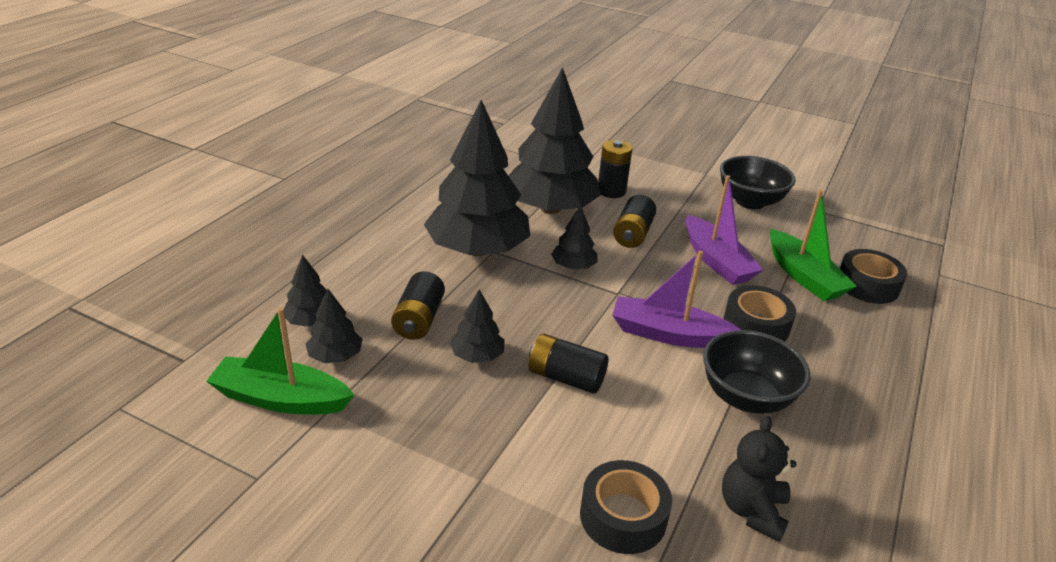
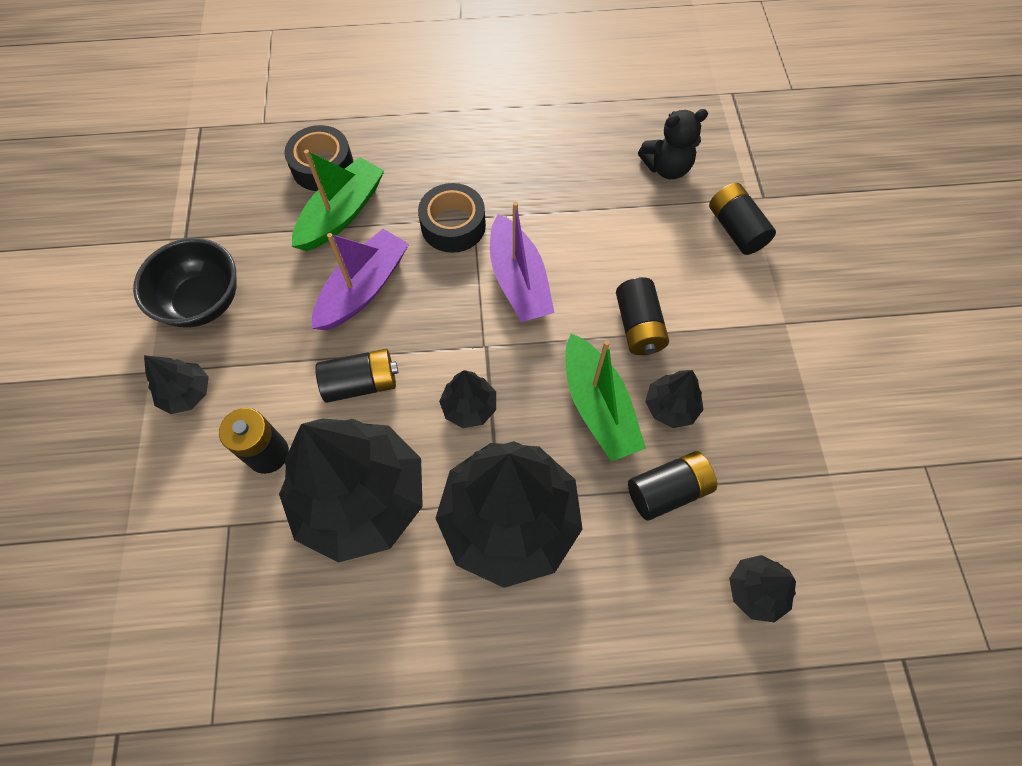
camera: 120 degrees left, 30 degrees up
(281, 399) = (855, 522): green boat -> green boat (598, 406)
(335, 356) = (775, 523): black tree -> black tree (187, 393)
(623, 516) = (735, 229): black tape -> black battery
(746, 397) = (557, 203): black bowl -> none

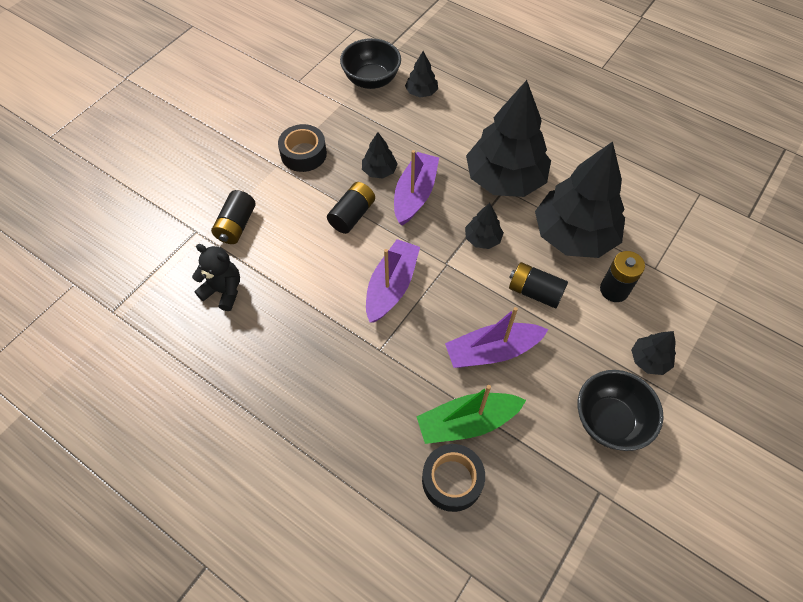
camera: 140 degrees left, 5 degrees down
(453, 225) = (398, 353): black tape -> black tape (303, 154)
(598, 406) = (415, 194): green boat -> purple boat
(667, 490) = (419, 143): black battery -> none
(843, 553) = (371, 80): none -> black bowl

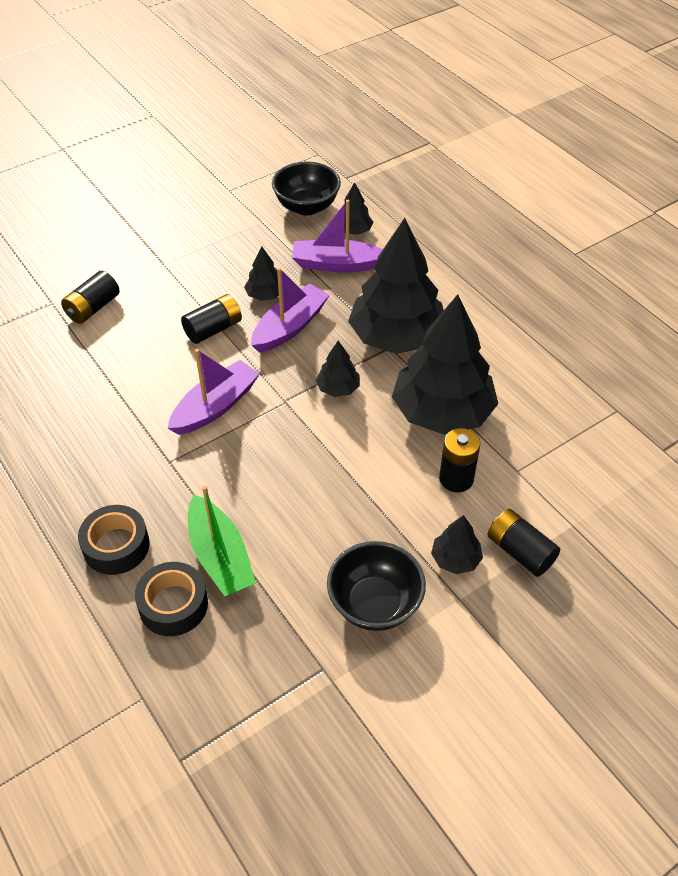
camera: 20 degrees right, 10 degrees down
(223, 291) = (47, 363): black teddy bear -> none
(303, 154) = (196, 259): black tape -> black tape (116, 546)
(467, 422) = (220, 556): green boat -> green boat turned 120 degrees counterclockwise
(492, 351) = (285, 498): purple boat -> purple boat (336, 264)
(535, 292) = (365, 455): black battery -> black battery (520, 551)

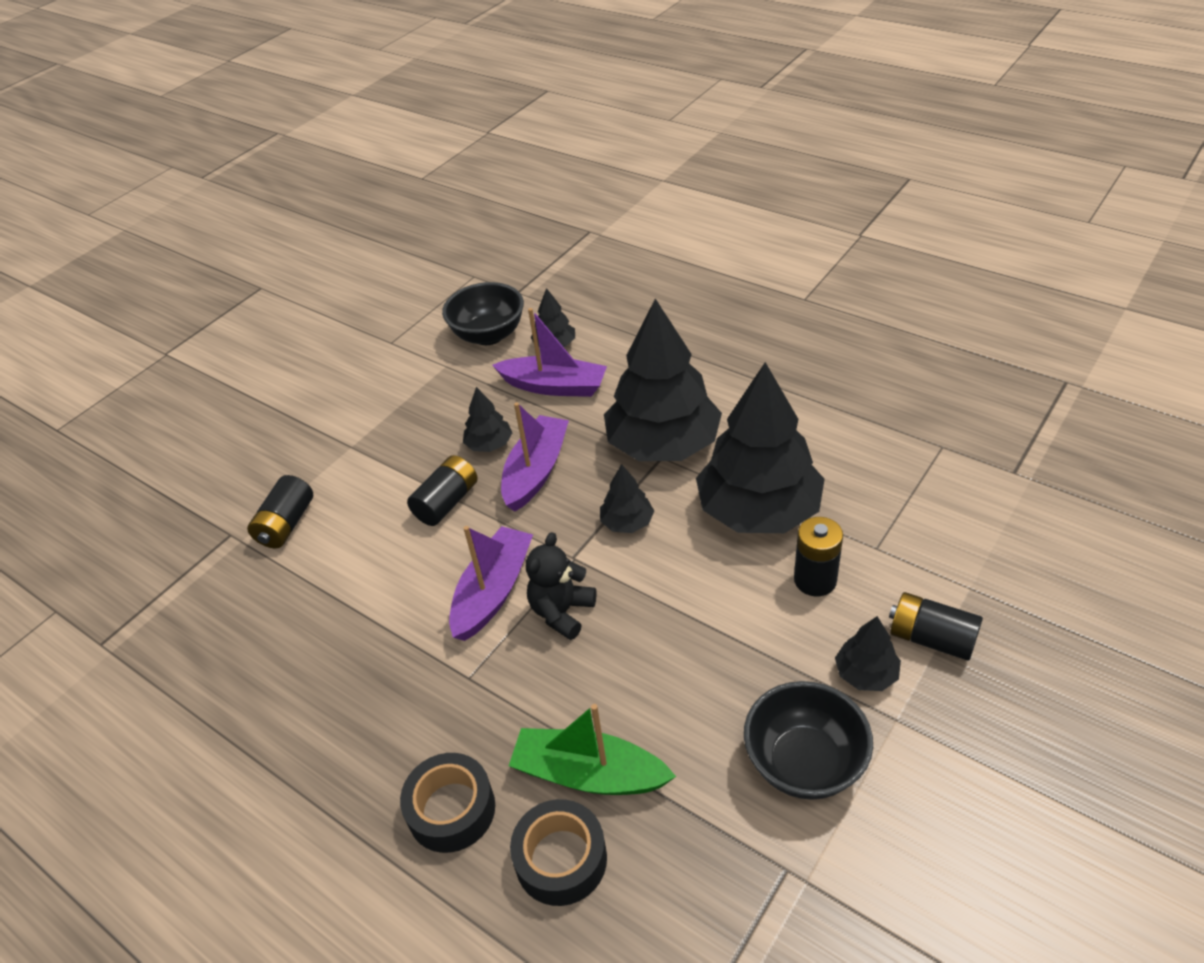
camera: 15 degrees left, 5 degrees down
(220, 556) = (589, 774): green boat -> green boat turned 150 degrees clockwise
(257, 438) = (562, 612): none -> black teddy bear
(336, 264) = (554, 386): purple boat -> purple boat turned 150 degrees counterclockwise

